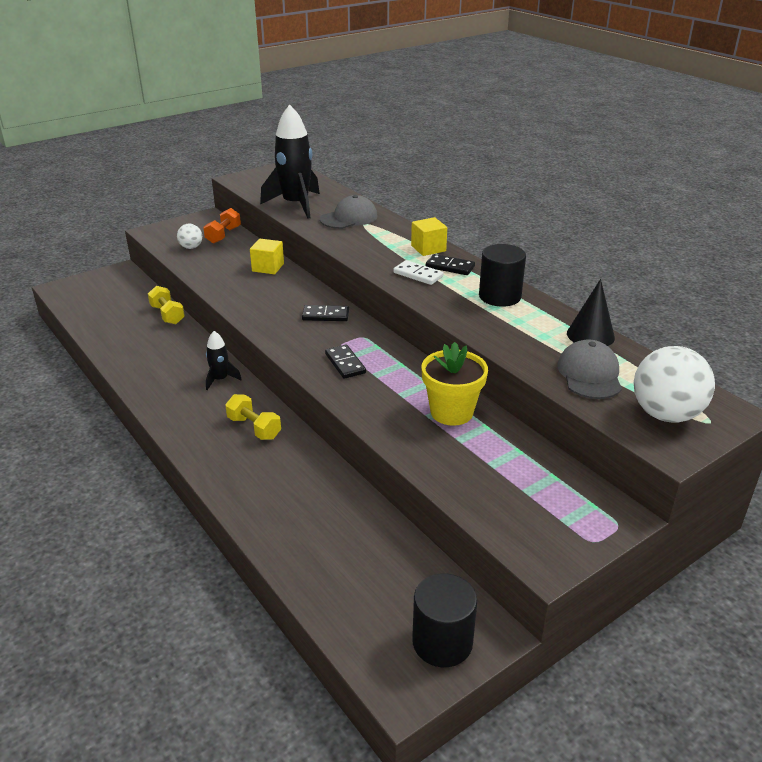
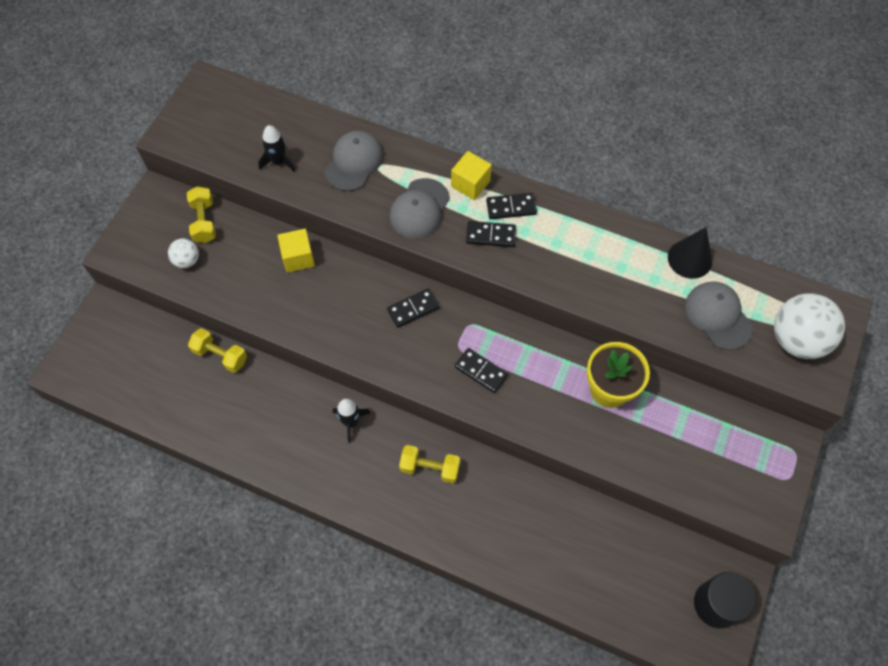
camera: 30 degrees left, 30 degrees up
(223, 235) = (204, 221): orange dumbbell -> yellow dumbbell
(296, 205) = (278, 161): black rocket -> black rocket, size x0.48
(374, 248) = (419, 209): none -> grey cap
(418, 275) = (491, 235): white domino -> black domino
(499, 296) = (584, 236): black cylinder -> none

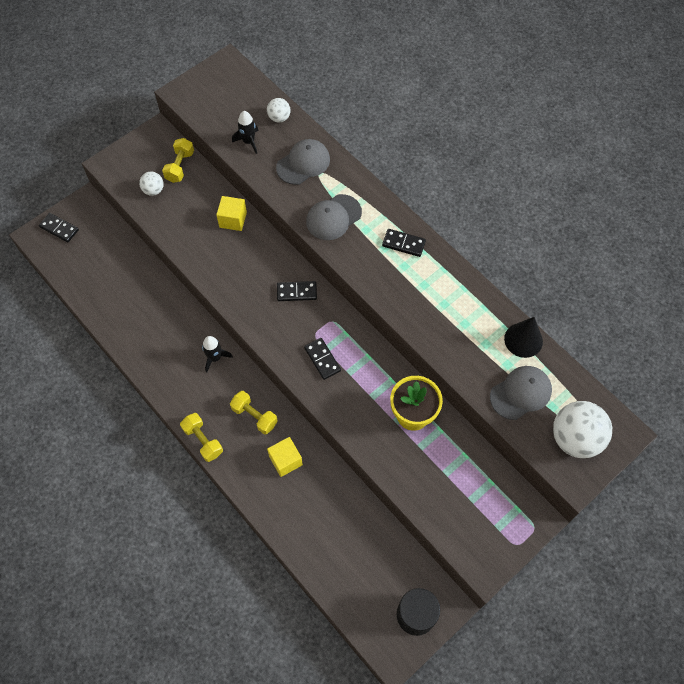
camera: 25 degrees right, 0 degrees up
(220, 355) = (148, 270): yellow dumbbell -> yellow dumbbell (203, 440)
(299, 122) = (279, 118): none -> white ball
(470, 184) = (382, 213): yellow cube -> yellow cube (285, 460)
(491, 235) = (376, 259): black domino -> black domino (59, 228)
(718, 316) = (521, 393): grey cap -> grey cap turned 60 degrees clockwise

